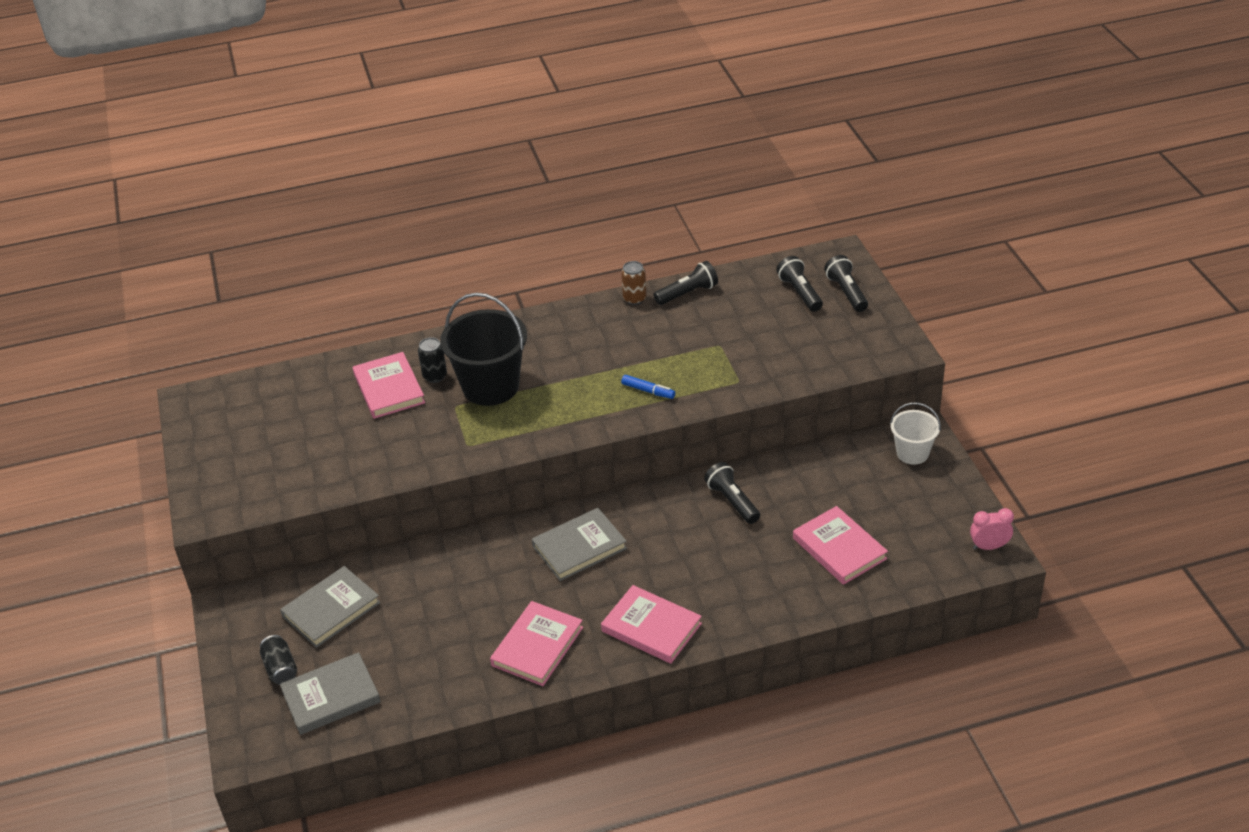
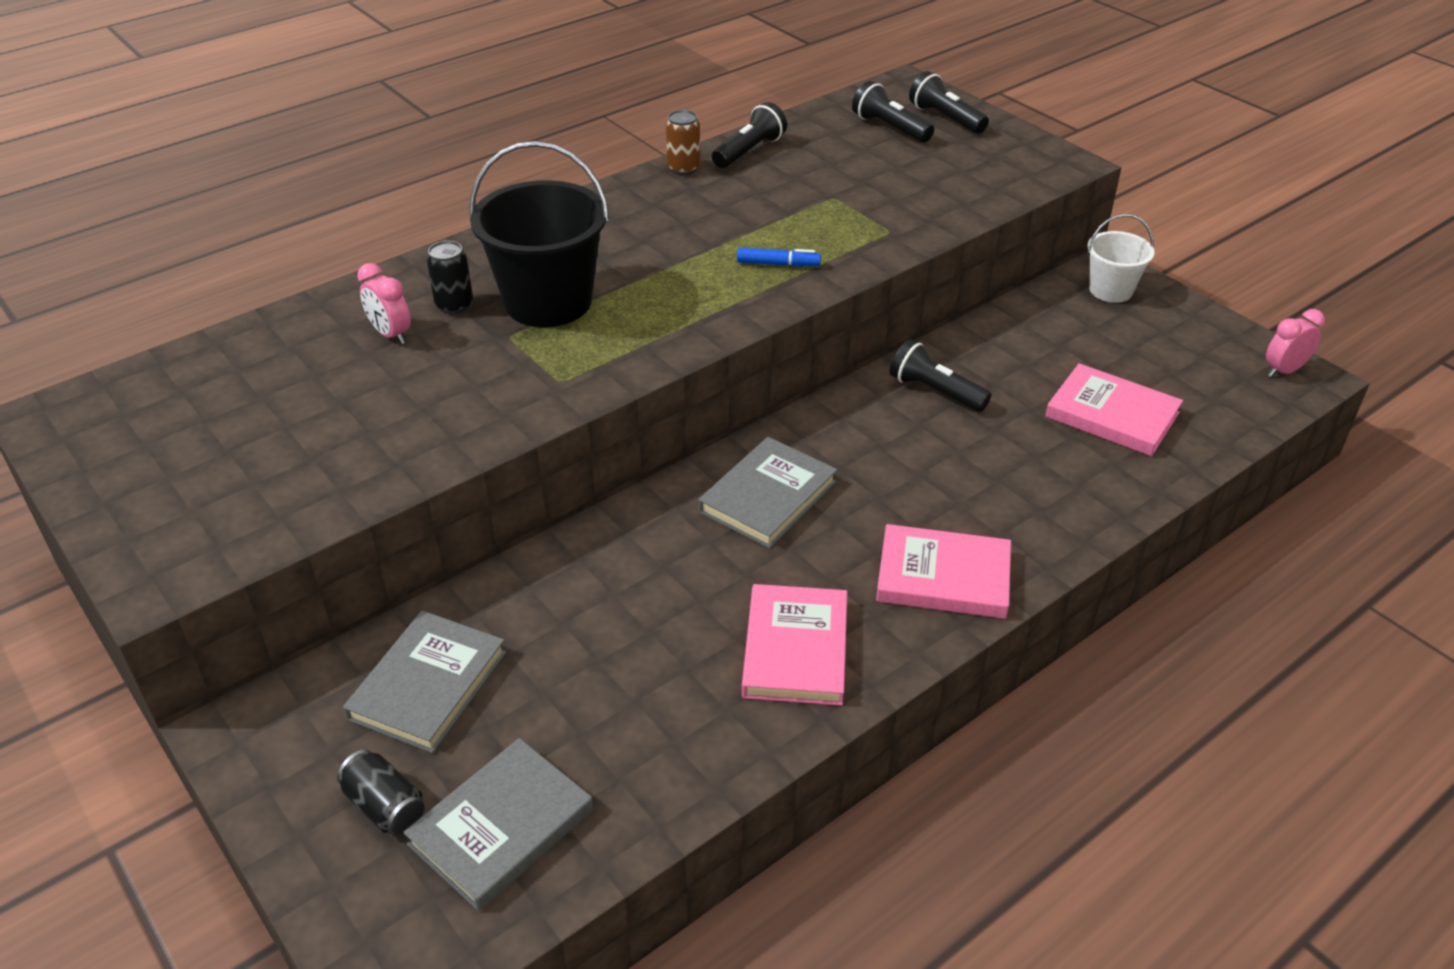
camera: 25 degrees left, 0 degrees up
(389, 389) = (390, 334): pink book -> pink clock

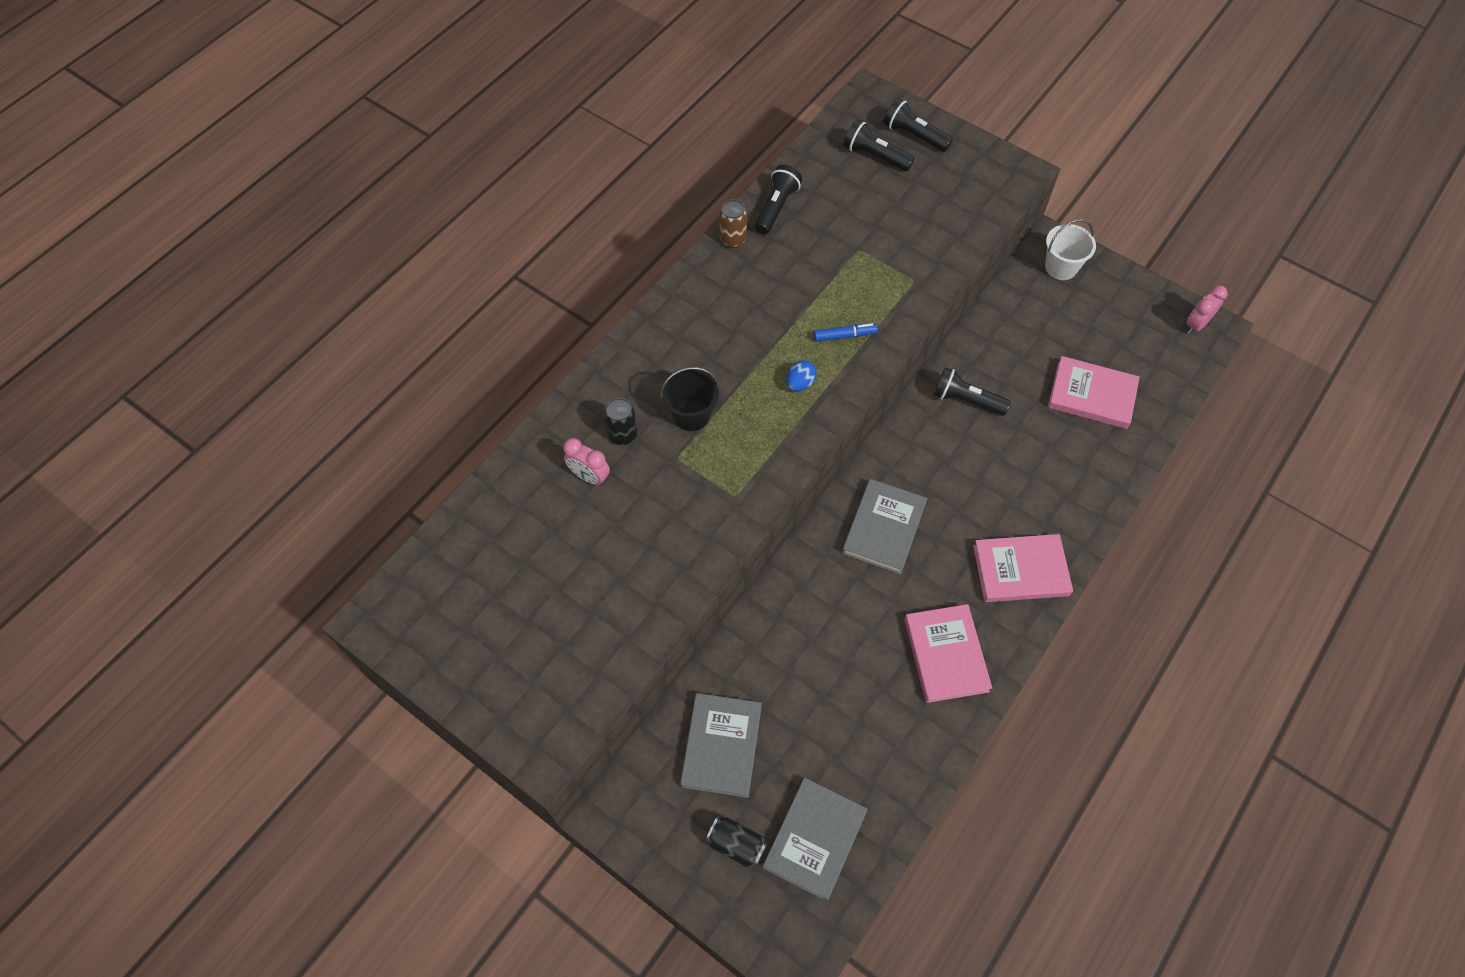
camera: 15 degrees left, 20 degrees up
(548, 302) = (691, 415): black bucket -> black bucket, size x0.57
(699, 296) = (800, 383): none -> blue egg

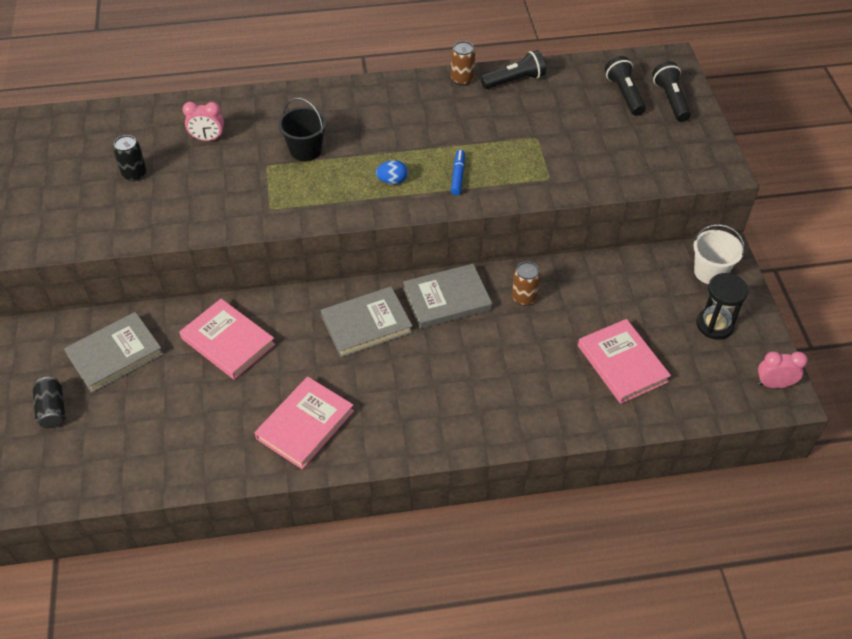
camera: 45 degrees right, 10 degrees down
(589, 477) = (208, 139): pink clock -> pink clock turned 75 degrees counterclockwise
(623, 435) = (254, 132): black can -> black can (134, 174)
(815, 839) = (94, 448): grey book -> grey book (447, 299)
(844, 335) = (458, 176): blue marker -> blue marker turned 120 degrees counterclockwise
(966, 400) = (524, 297): black flashlight -> brown can
(1020, 570) = (421, 421): pink book -> pink book (228, 341)
(1111, 309) = (714, 325): none -> black hourglass

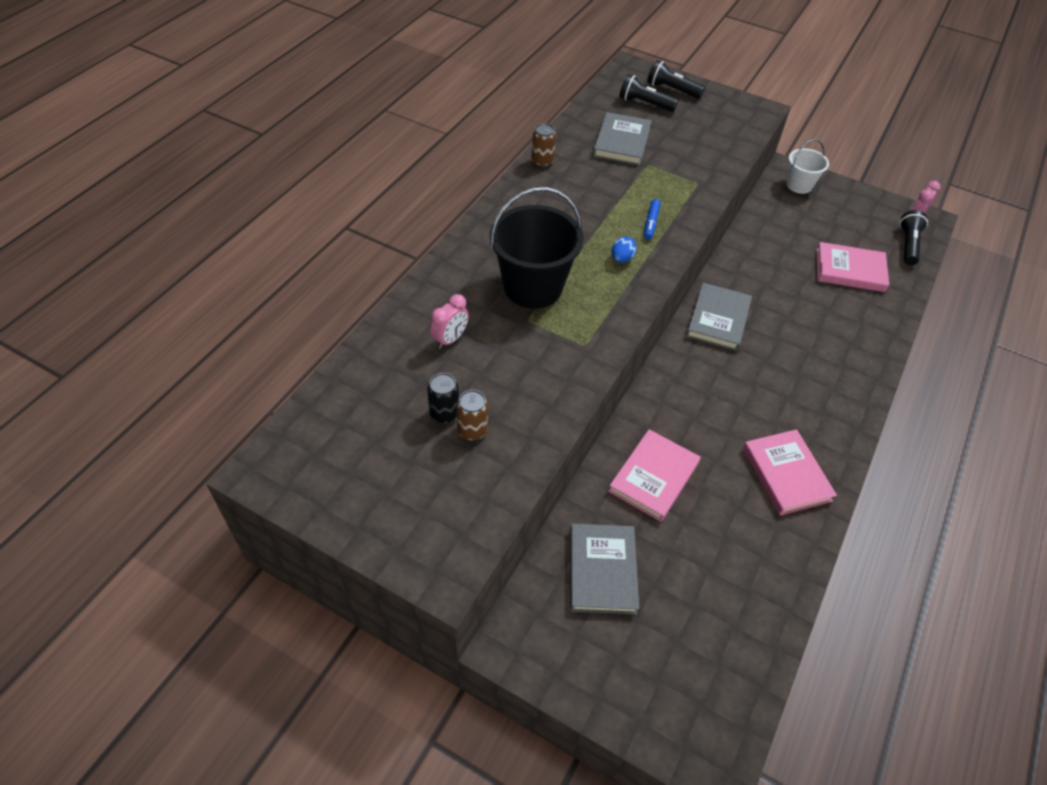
camera: 55 degrees left, 0 degrees up
(52, 410) = (634, 659): black can -> none
(228, 341) = (654, 477): pink book -> pink book turned 45 degrees counterclockwise
(305, 150) = (533, 287): black bucket -> black bucket, size x1.77
(366, 324) = (706, 378): grey book -> grey book (621, 142)
(458, 176) = (651, 223): blue marker -> blue marker turned 120 degrees counterclockwise
(514, 80) = (573, 139): black flashlight -> black flashlight (908, 245)
(524, 297) = (750, 279): brown can -> brown can (472, 431)
(714, 325) = (847, 211): black hourglass -> none

